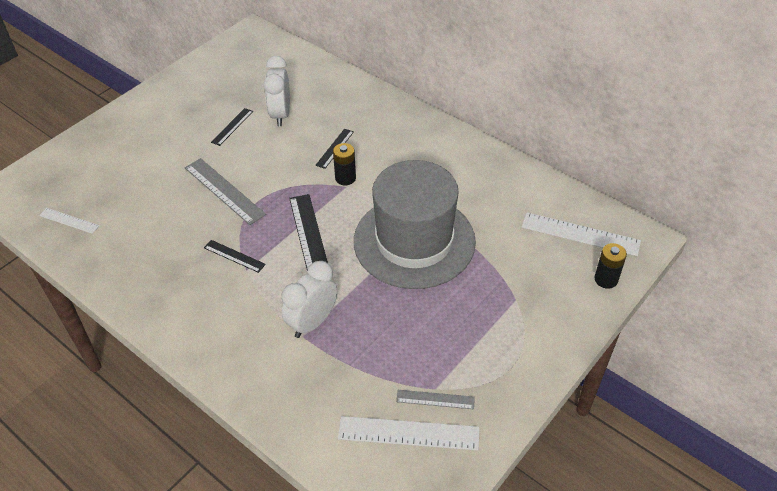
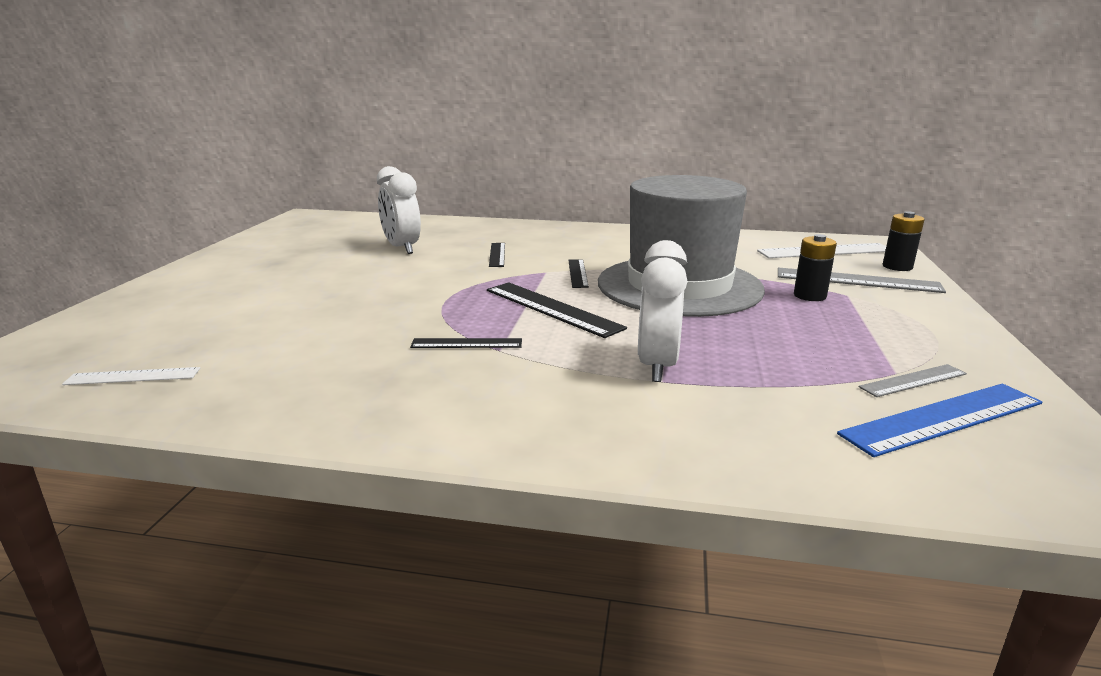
camera: 30 degrees left, 25 degrees down
(224, 190) = (388, 302): grey ruler -> grey ruler (857, 280)
(232, 126) = (346, 263): black ruler -> black ruler (577, 273)
(345, 178) = (537, 267): black battery -> black battery (809, 296)
(408, 433) = (942, 418): white ruler -> blue ruler

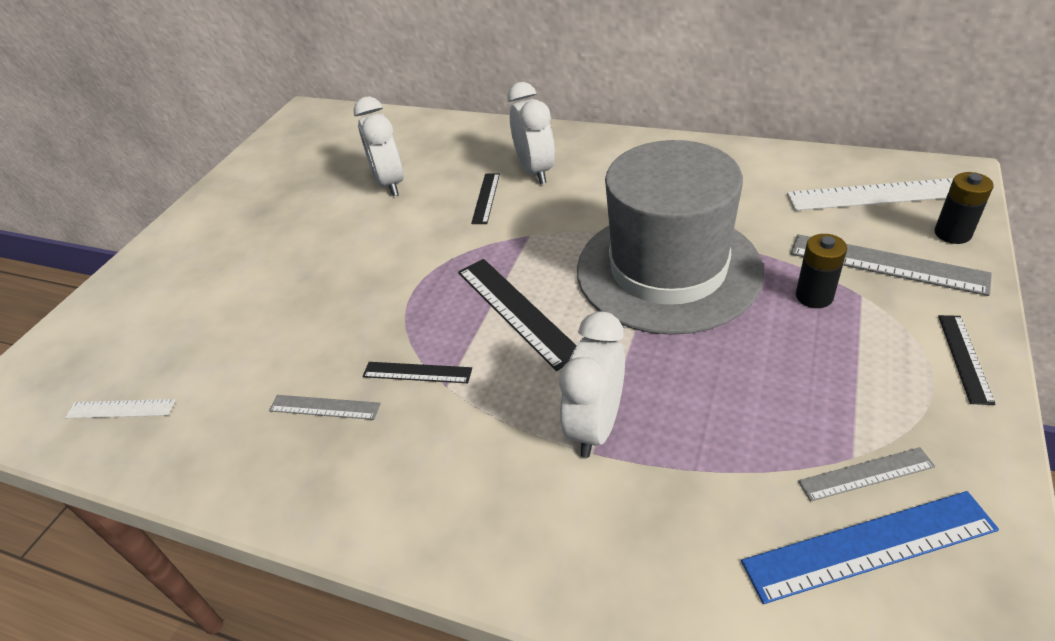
camera: 15 degrees right, 20 degrees up
(374, 366) = (324, 407): none -> grey ruler
(537, 242) = (535, 171): none -> white clock
(577, 273) = (562, 239): black ruler -> black ruler (964, 358)

